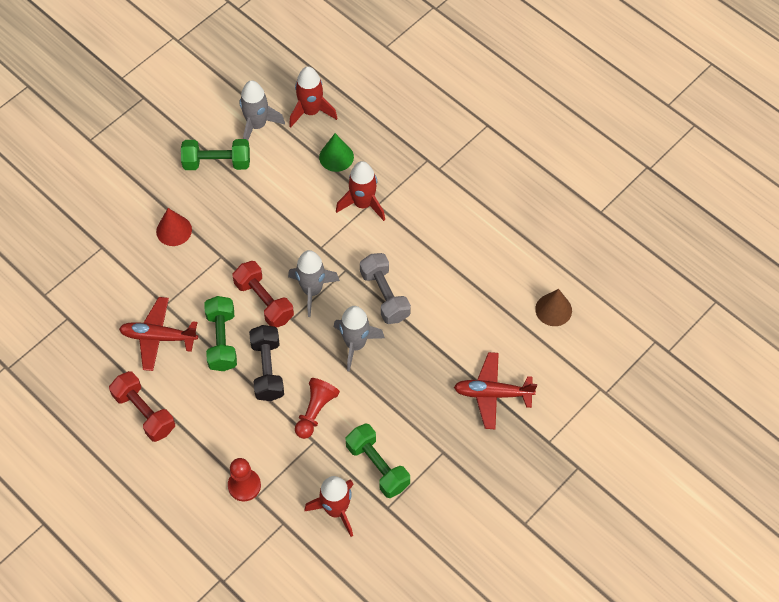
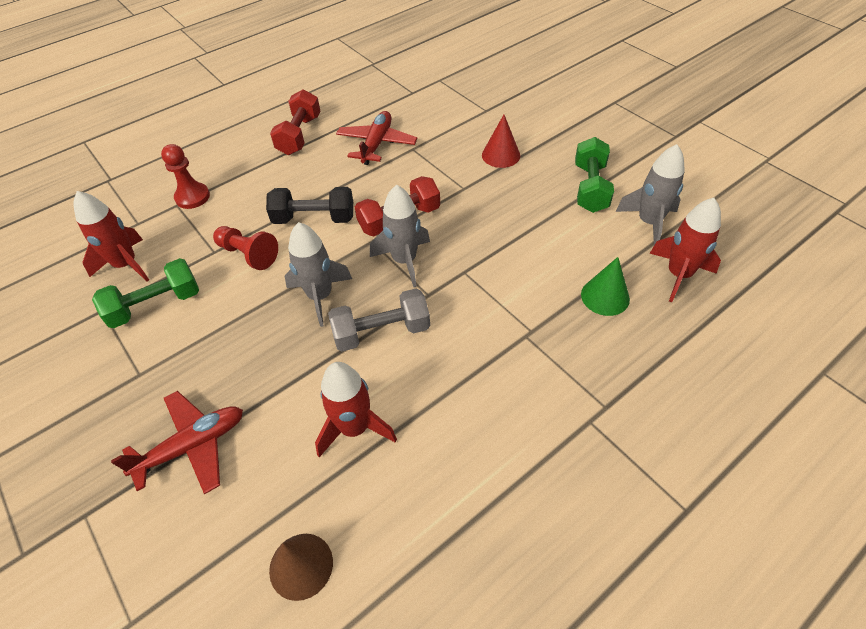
camera: 100 degrees right, 10 degrees down
(144, 412) = (299, 135): red dumbbell -> red dumbbell turned 45 degrees counterclockwise
(222, 340) = (360, 186): green dumbbell -> none
(363, 204) = (527, 320): red rocket -> red rocket (355, 428)
(492, 394) = (192, 446): red plane -> red plane turned 45 degrees clockwise

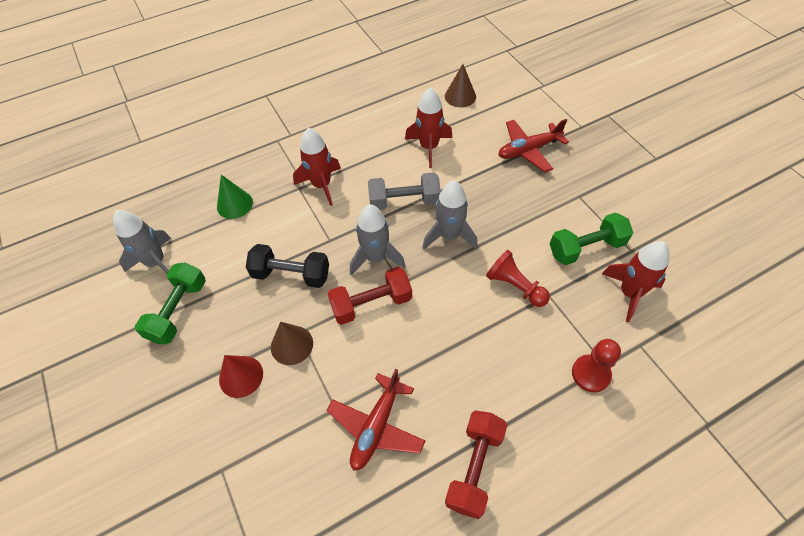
camera: 170 degrees left, 5 degrees up
(314, 218) = (454, 319): black dumbbell -> black dumbbell (291, 275)
(466, 179) = (292, 345): none -> brown cone
(678, 275) = (171, 213): red rocket -> red rocket (321, 185)

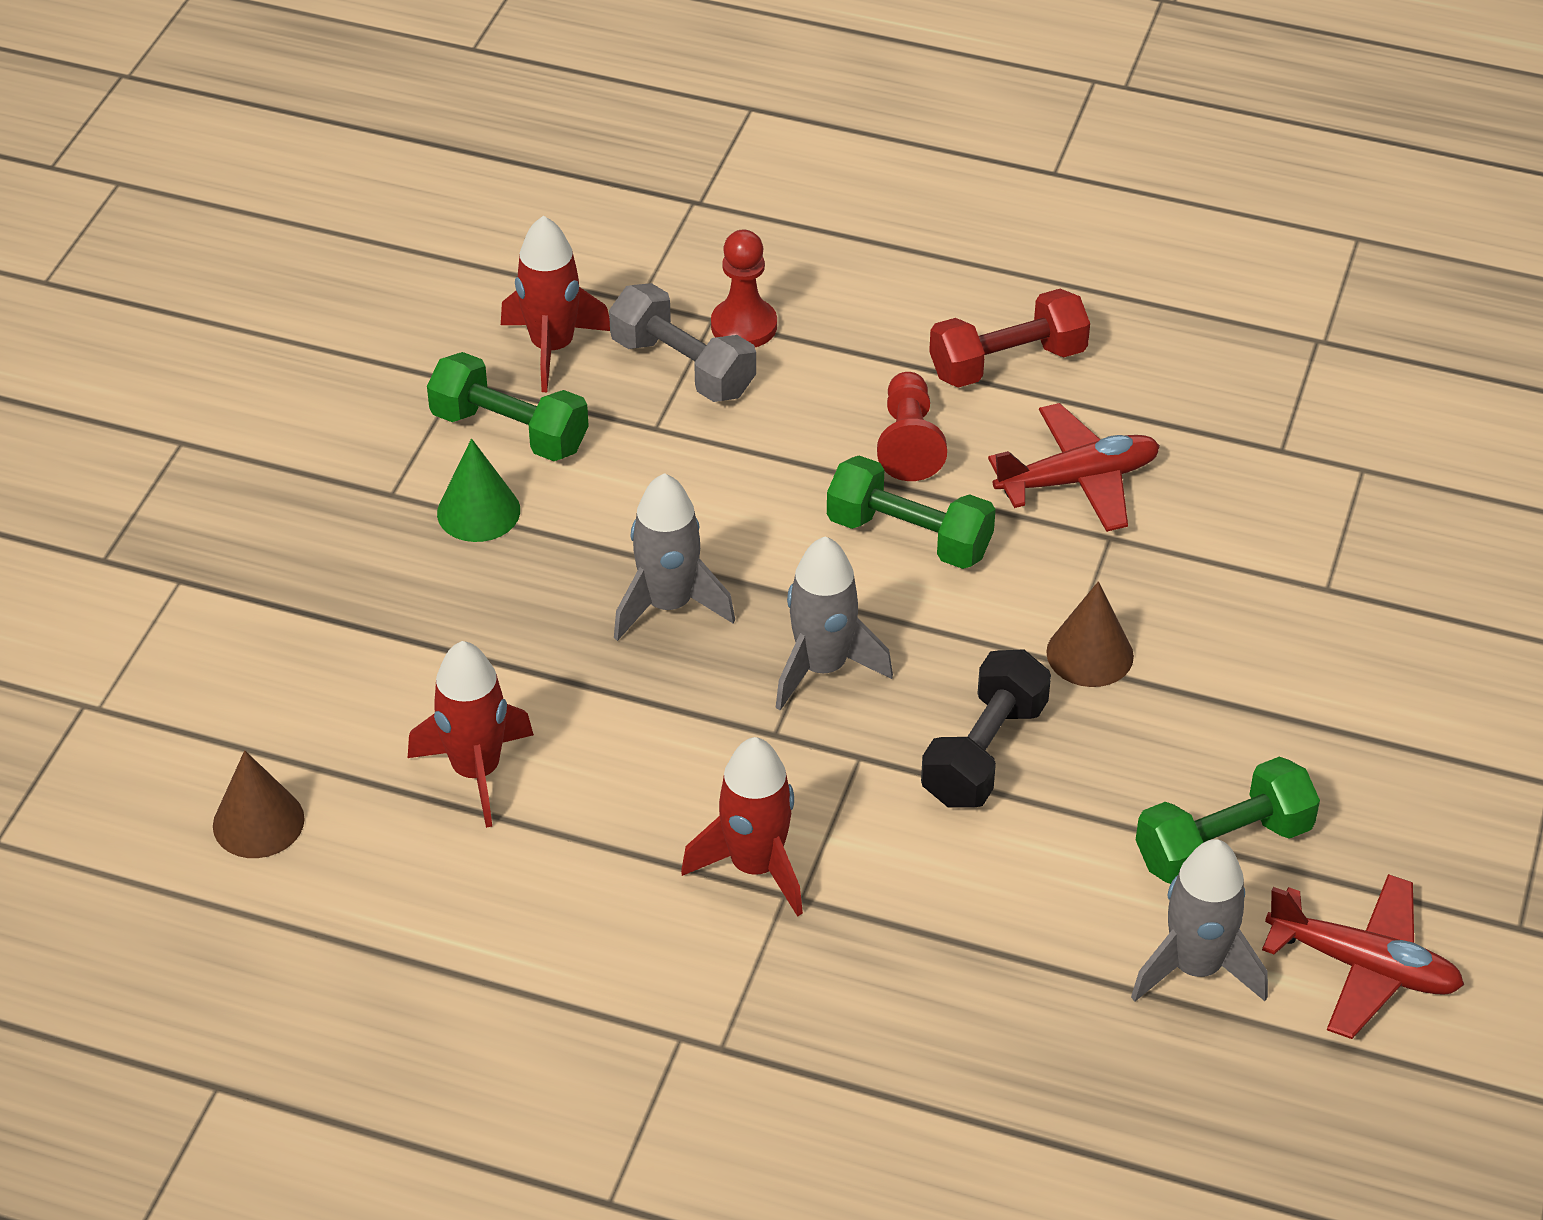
camera: 135 degrees left, 10 degrees down
(234, 204) = (951, 967): green cone -> green cone (478, 511)
(241, 376) = (1204, 672): red cone -> none
(291, 275) = (984, 752): black dumbbell -> black dumbbell turned 60 degrees clockwise
(371, 303) = (911, 613): red dumbbell -> none
(404, 201) = (658, 715): grey dumbbell -> grey dumbbell (682, 367)
(408, 334) = (909, 536): none -> green dumbbell
(515, 286) = (682, 471): red pawn -> red pawn (909, 442)
(528, 150) = (332, 619): red plane -> red plane (1363, 966)

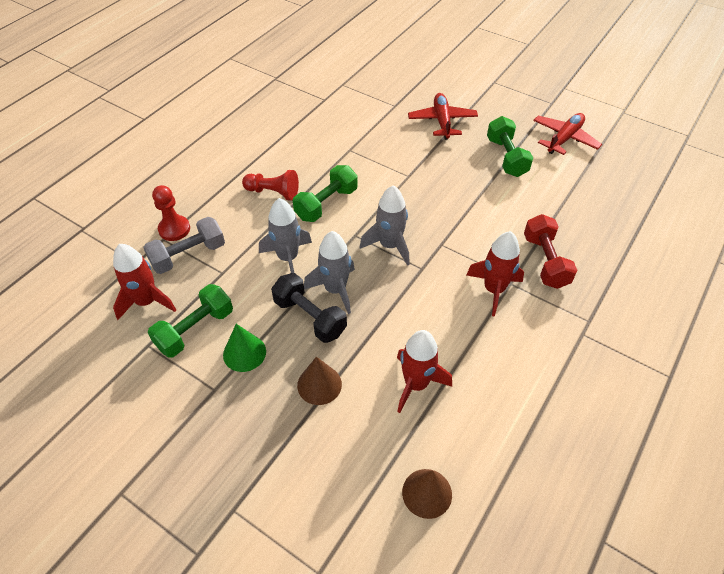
camera: 75 degrees left, 5 degrees up
(984, 752) = (448, 208): black dumbbell -> black dumbbell (310, 317)
(1007, 363) = (243, 155): red dumbbell -> red dumbbell (545, 261)
(1077, 480) = (316, 151): red plane -> red plane (442, 121)
(1090, 654) = (407, 168): brown cone -> brown cone (319, 384)
(1196, 968) = (561, 177): grey rocket -> grey rocket (288, 258)

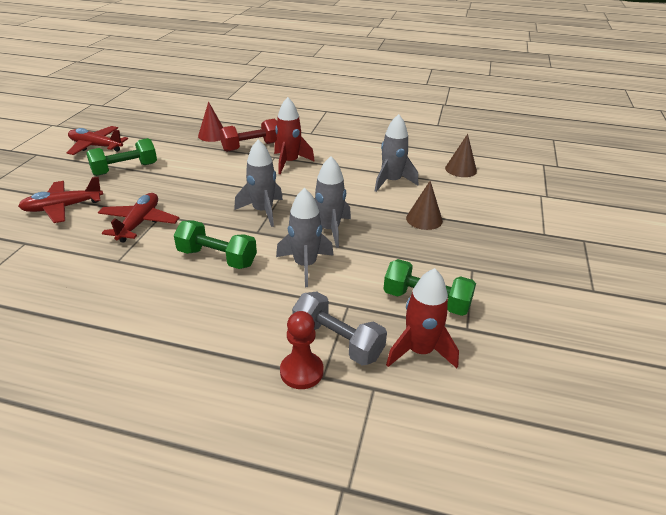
camera: 110 degrees left, 15 degrees down
(244, 353) = (426, 263): green cone -> none
(273, 192) = (208, 302): red pawn -> none
(310, 317) = (366, 237): black dumbbell -> none
(400, 163) = (139, 223): none -> red plane
(416, 384) = (391, 181): red rocket -> grey rocket
(584, 230) = (212, 135): none -> red cone

